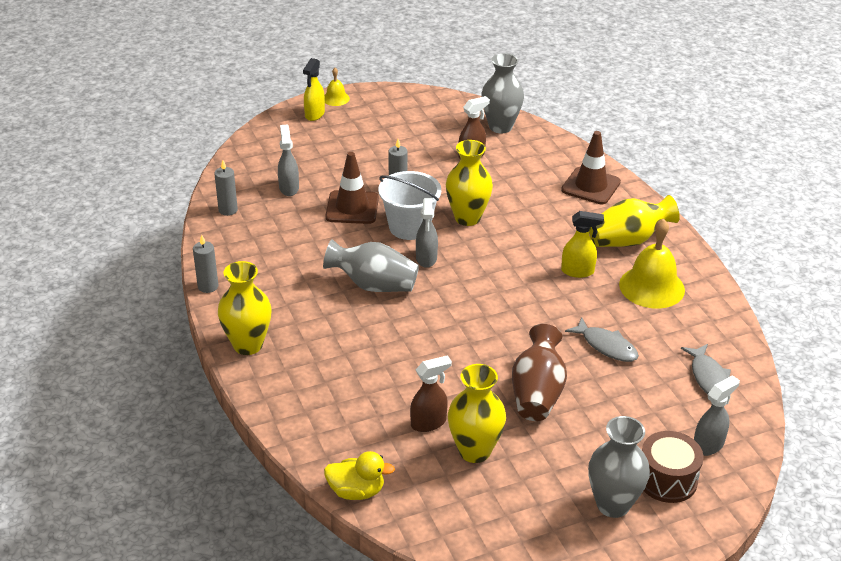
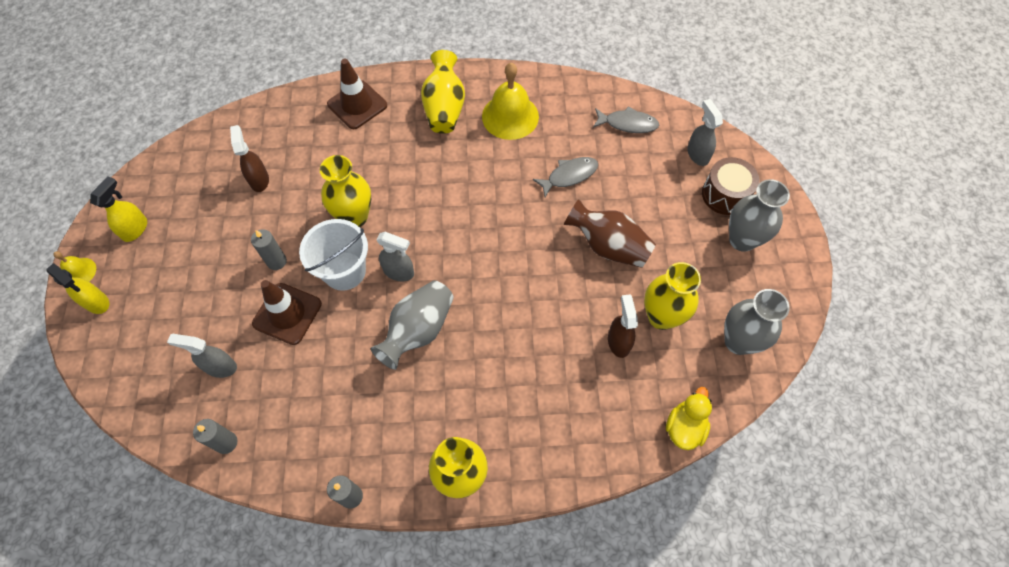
camera: 70 degrees left, 25 degrees up
(500, 127) = (226, 139): grey vase -> grey vase (738, 341)
(578, 271) = (469, 159): yellow spray bottle -> yellow spray bottle (135, 229)

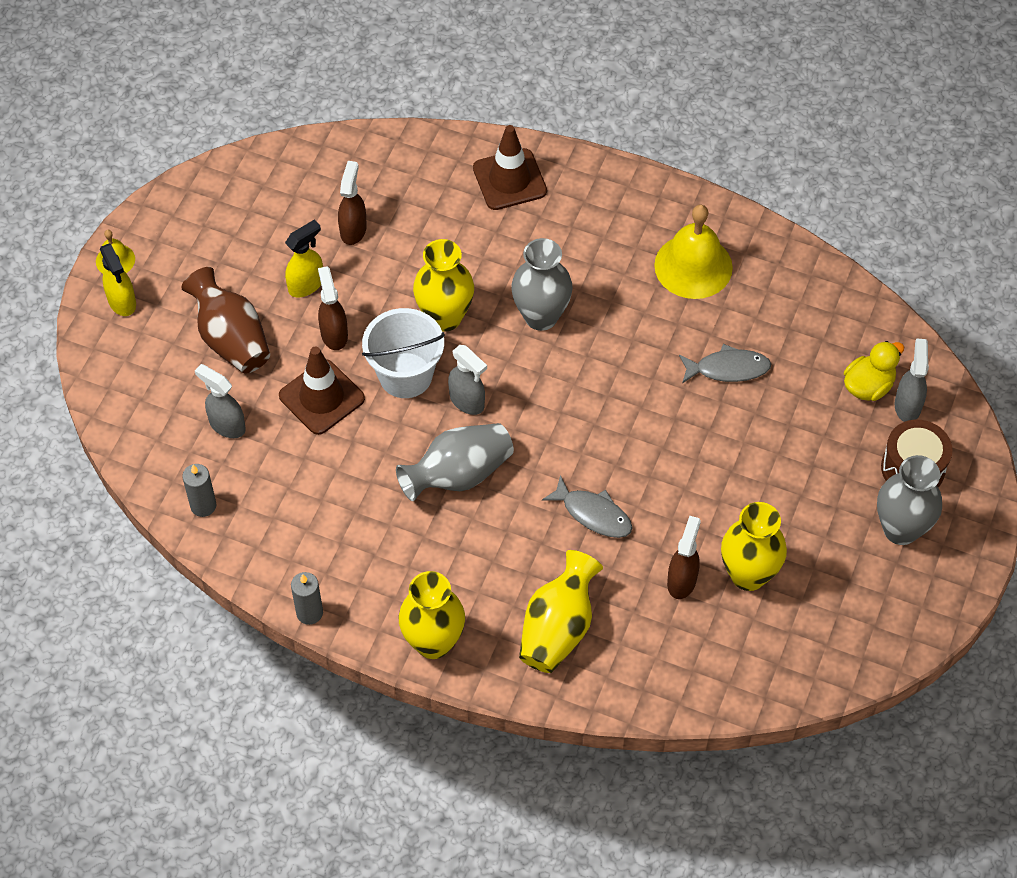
camera: 25 degrees right, 5 degrees down
(135, 229) = (192, 234): yellow spray bottle -> yellow spray bottle (306, 284)
(276, 261) = (334, 334): grey candle -> brown spray bottle
(444, 108) = (616, 224): yellow vase -> yellow vase (558, 628)
(608, 246) = (730, 471): brown vase -> brown vase (231, 339)
(628, 124) = (839, 333): grey fish -> grey fish (593, 514)
(684, 427) = (706, 700): yellow duck -> yellow duck (868, 386)
(738, 341) = (824, 639): grey vase -> grey vase (541, 316)

